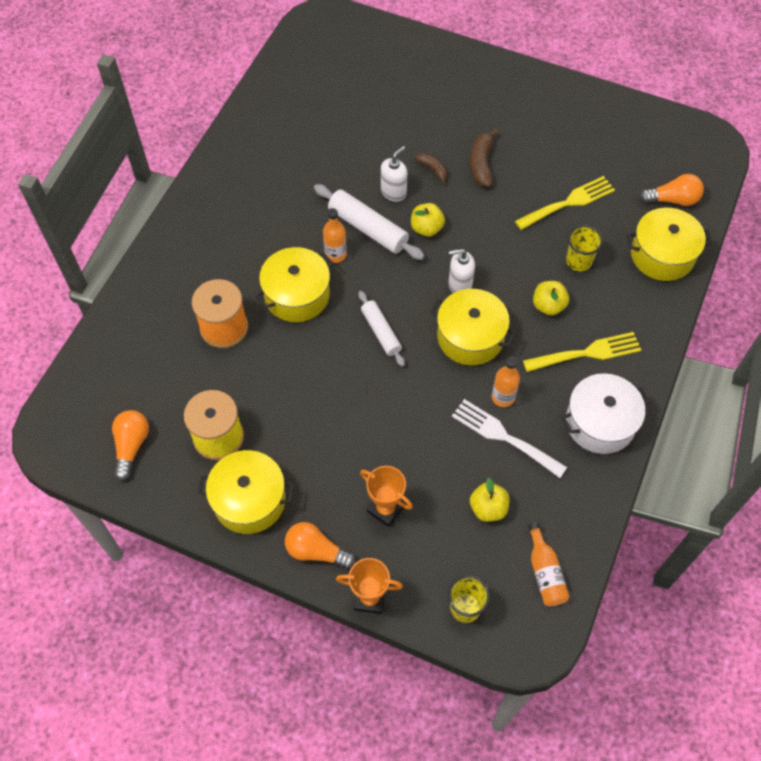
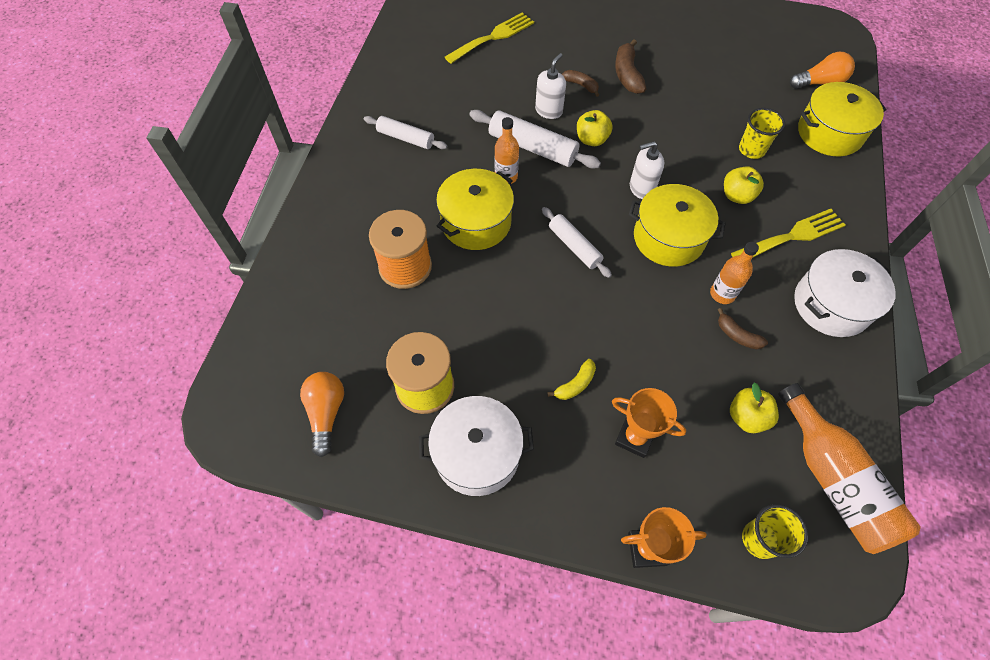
camera: 10 degrees left, 0 degrees up
(249, 500) = (477, 454): yellow pot -> white pot
(251, 201) = (406, 138): none -> white rolling pin
(316, 551) = (569, 501): orange light bulb -> none
(347, 456) = (575, 384): none -> yellow banana
(504, 436) = (737, 335): white fork -> brown banana
(545, 572) = (833, 480): orange bottle -> orange bottle, size x1.75
(568, 202) = (722, 98): yellow fork -> yellow fork (493, 37)

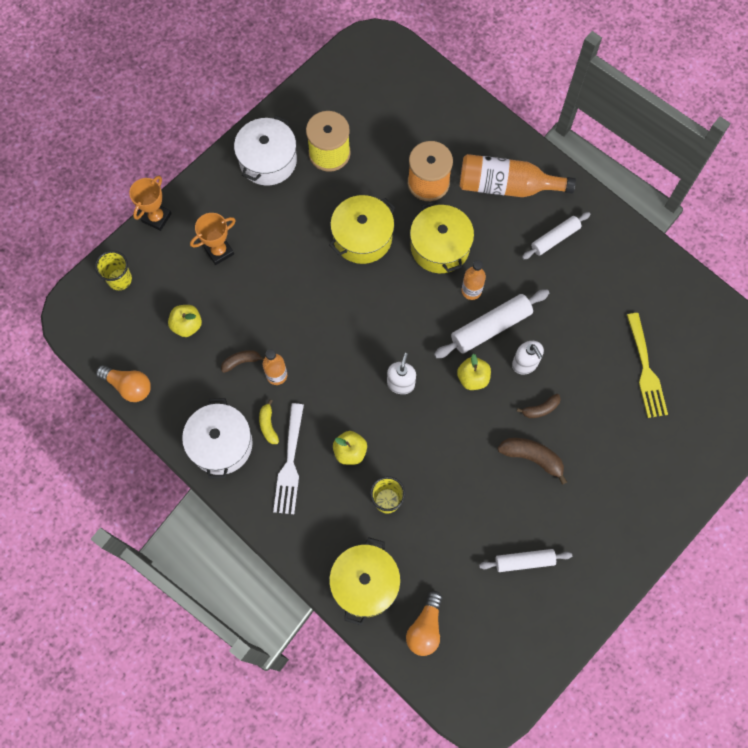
camera: 120 degrees right, 10 degrees up
(326, 413) = (346, 93): orange light bulb -> orange light bulb (128, 386)
(574, 246) = (377, 301): white rolling pin -> white rolling pin (524, 561)
(575, 384) = (274, 238): yellow banana -> yellow banana (268, 425)
(668, 238) = (344, 372): yellow pot -> yellow pot (362, 237)
(792, 236) = (290, 464): yellow fork -> white fork
(833, 480) = (119, 346): orange bottle -> orange bottle (506, 186)

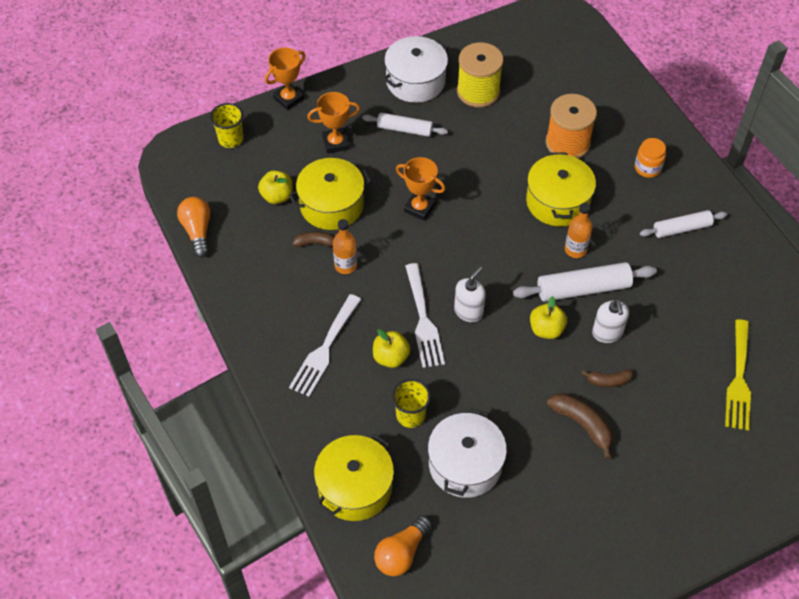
camera: 20 degrees right, 15 degrees down
(128, 386) = (197, 231): orange light bulb -> orange light bulb turned 150 degrees counterclockwise
(221, 444) = (264, 309): white pot -> white pot (465, 464)
(268, 425) = (318, 307): yellow banana -> none
(320, 294) = (419, 208): none -> orange trophy
(362, 237) = (482, 171): yellow pot -> yellow pot (331, 205)
(365, 405) = (423, 320): none -> white fork
(506, 186) = (647, 168): orange bottle -> orange jar
(524, 561) = (535, 523): white rolling pin -> white rolling pin (404, 129)

